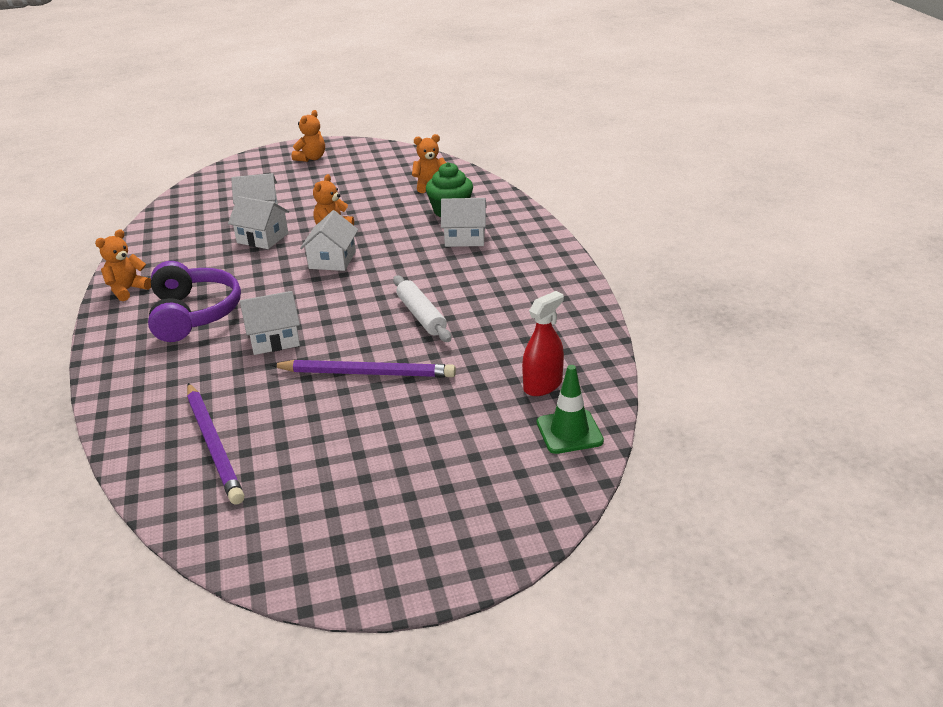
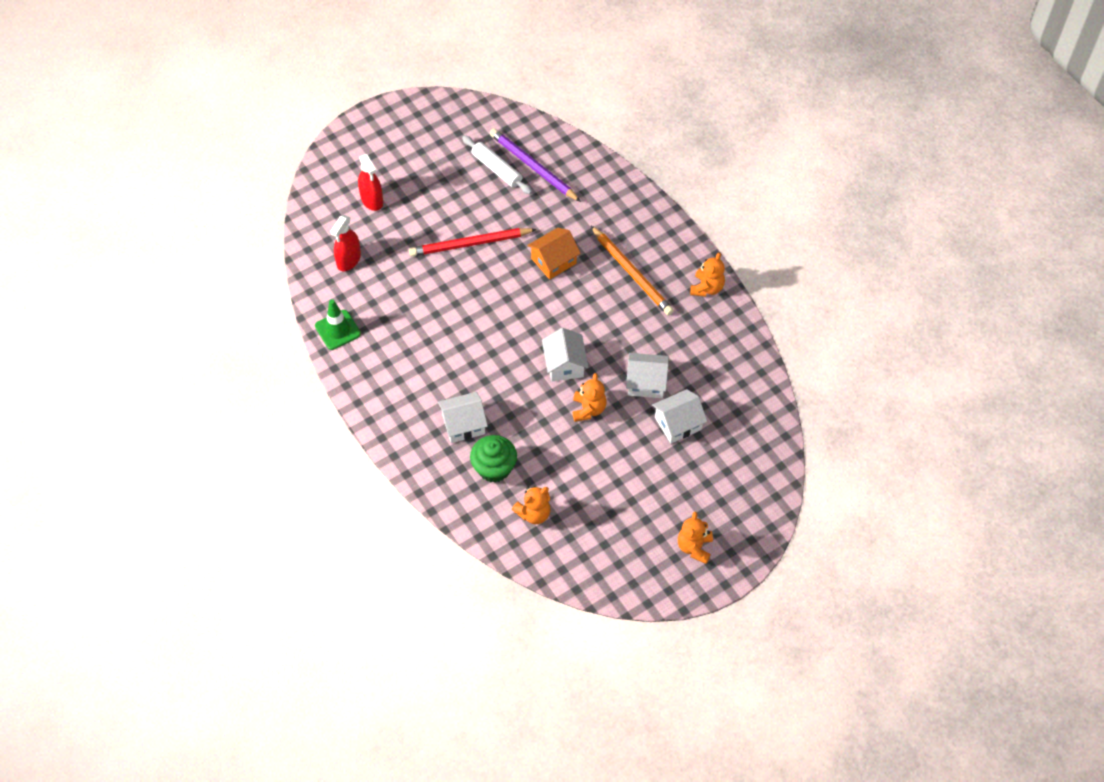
camera: 160 degrees right, 25 degrees up
(193, 314) = (632, 273): purple headphones -> orange pencil
(274, 339) = (553, 261): white house -> orange house
(367, 373) = (470, 244): purple pencil -> red pencil
(421, 316) = (458, 310): white rolling pin -> white rolling pin (497, 169)
(482, 450) = (372, 200): none -> red spray bottle
(569, 432) = (323, 225): green traffic cone -> green traffic cone (337, 330)

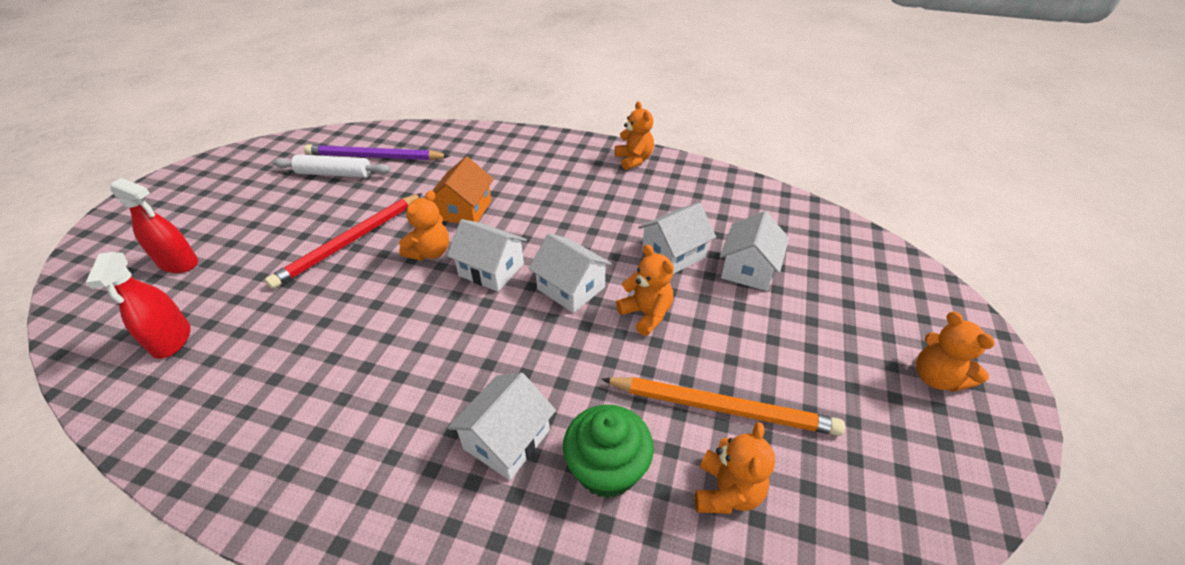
camera: 40 degrees left, 15 degrees down
(337, 330) = (195, 439): green traffic cone -> none
(508, 284) = (430, 252): none -> orange teddy bear
(532, 321) = (491, 270): none -> white house
(632, 273) = (555, 182): orange pencil -> orange pencil (722, 408)

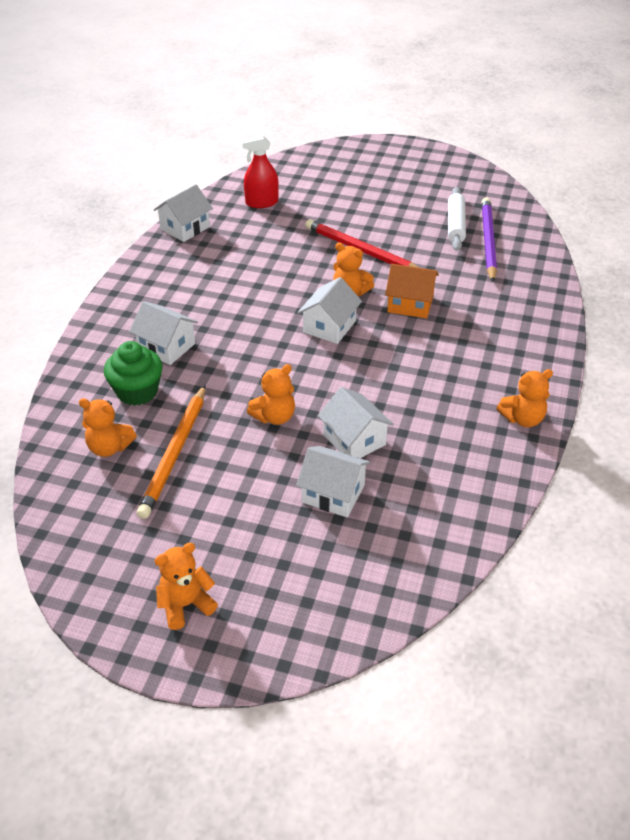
camera: 90 degrees right, 0 degrees up
(178, 263) = (334, 184): red spray bottle -> none
(571, 288) = (307, 372): white house -> white house (185, 228)

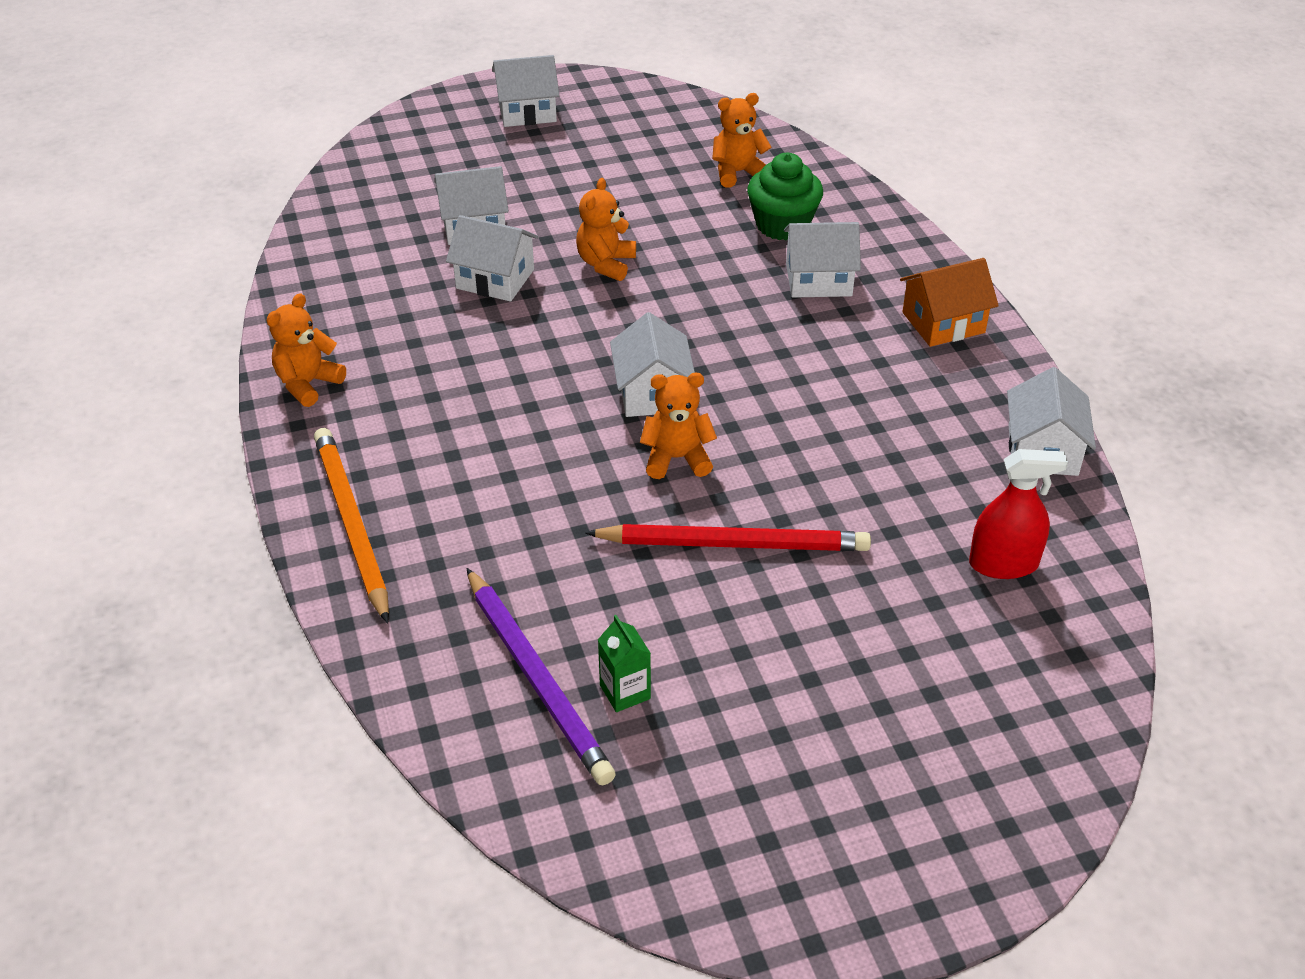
camera: 145 degrees right, 0 degrees up
(175, 453) = (668, 193): orange pencil -> orange pencil (351, 524)
(185, 605) = (527, 111): orange teddy bear -> white house
(262, 203) = (1003, 564): red spray bottle -> red spray bottle turned 45 degrees clockwise
(410, 304) = (572, 480): orange house -> orange house (943, 322)
(455, 225) = (625, 692): white rolling pin -> green carton

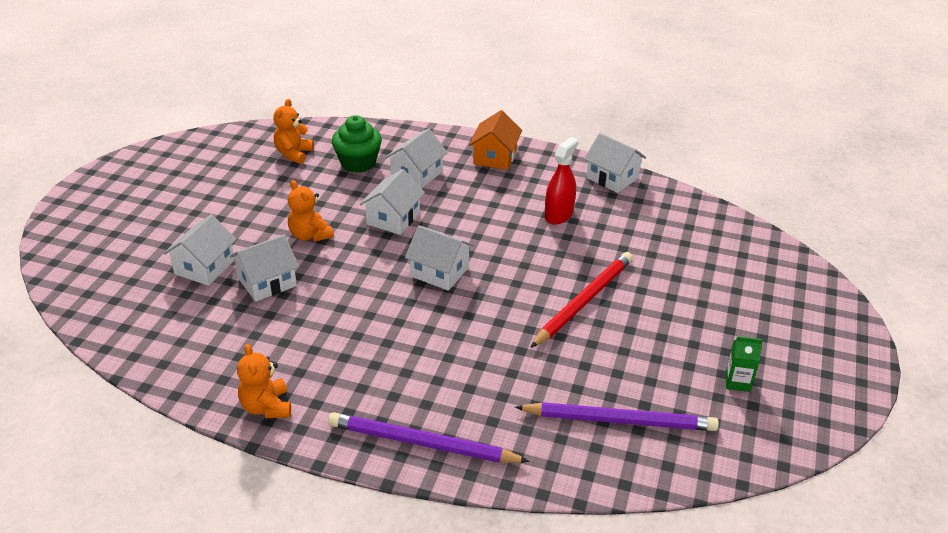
camera: 55 degrees left, 5 degrees down
(351, 524) = (422, 443): orange pencil -> purple pencil
(527, 111) = (122, 195): white house -> white house (393, 218)
(625, 692) = (656, 391): green carton -> green carton (737, 382)
(677, 458) = (501, 289): orange teddy bear -> none
(1003, 564) = (674, 227): red spray bottle -> red spray bottle (558, 215)

